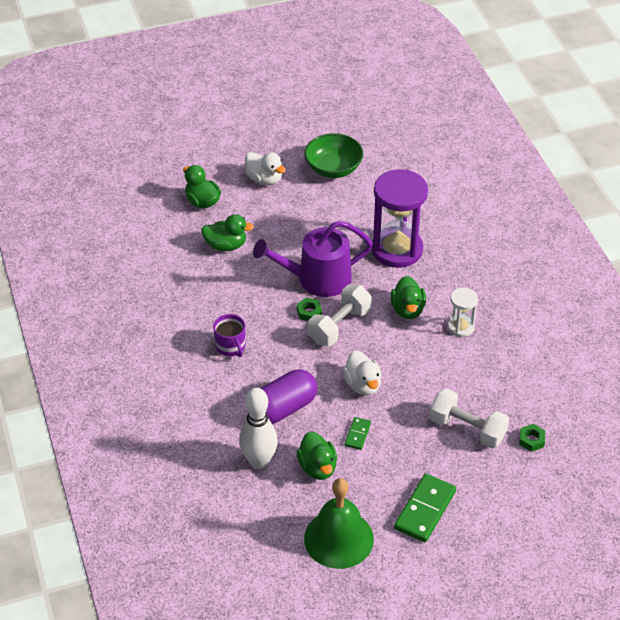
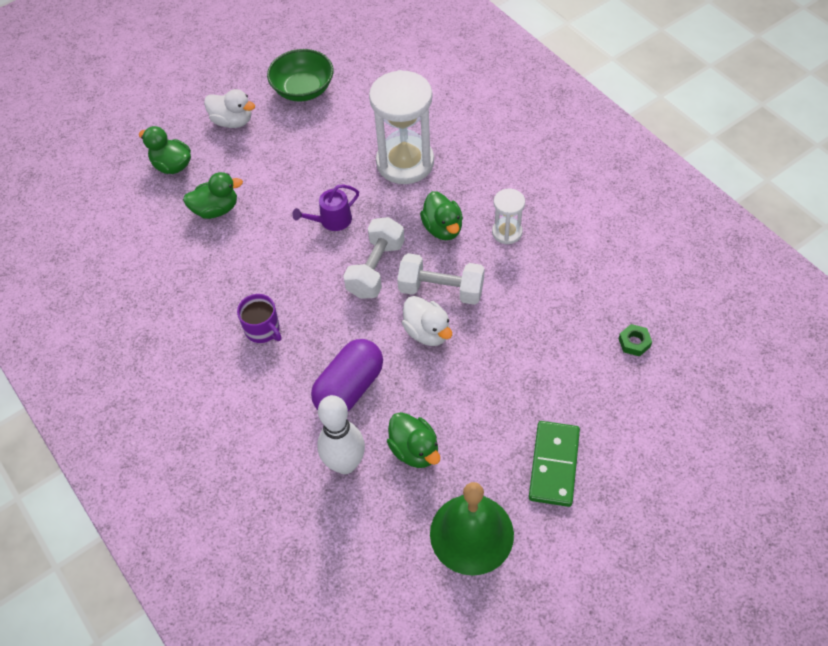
camera: 15 degrees left, 10 degrees up
(309, 312) = (336, 262): green nut -> none
(318, 279) = (332, 220): purple watering can -> purple watering can, size x0.53
(357, 434) = (444, 394): green domino -> none
(397, 249) = (405, 162): purple hourglass -> white hourglass
(467, 429) = (561, 350): white dumbbell -> white dumbbell (441, 290)

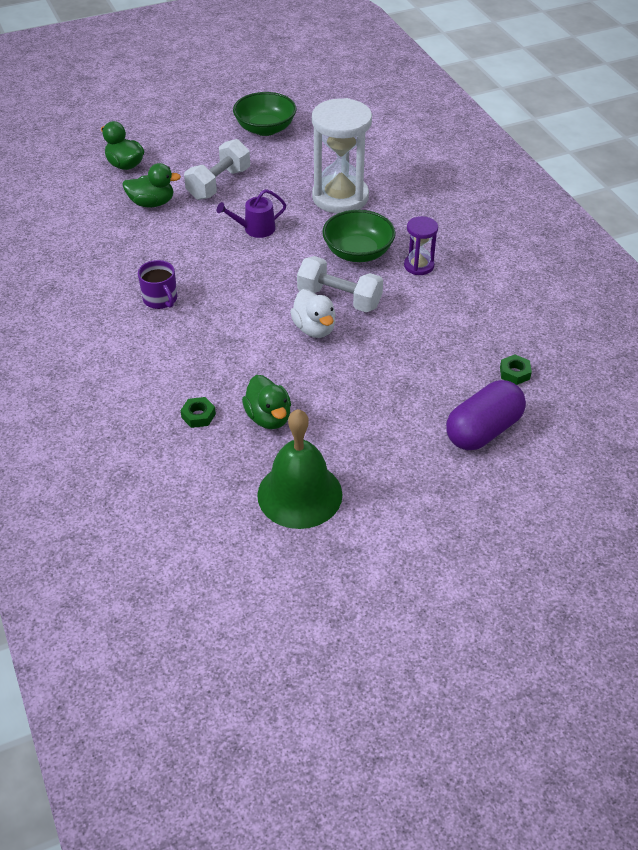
camera: 10 degrees right, 10 degrees down
(232, 121) = (192, 141): white duck -> none
(345, 464) = (198, 416): white bowling pin -> green nut
(349, 388) = (224, 358): purple capsule -> purple capsule (483, 430)
(375, 269) = (283, 272): white dumbbell -> white dumbbell (218, 184)
(442, 228) = (358, 252): green duck -> green bowl
(507, 232) = (419, 266): white hourglass -> purple hourglass
(553, 465) = (400, 455): green domino -> none

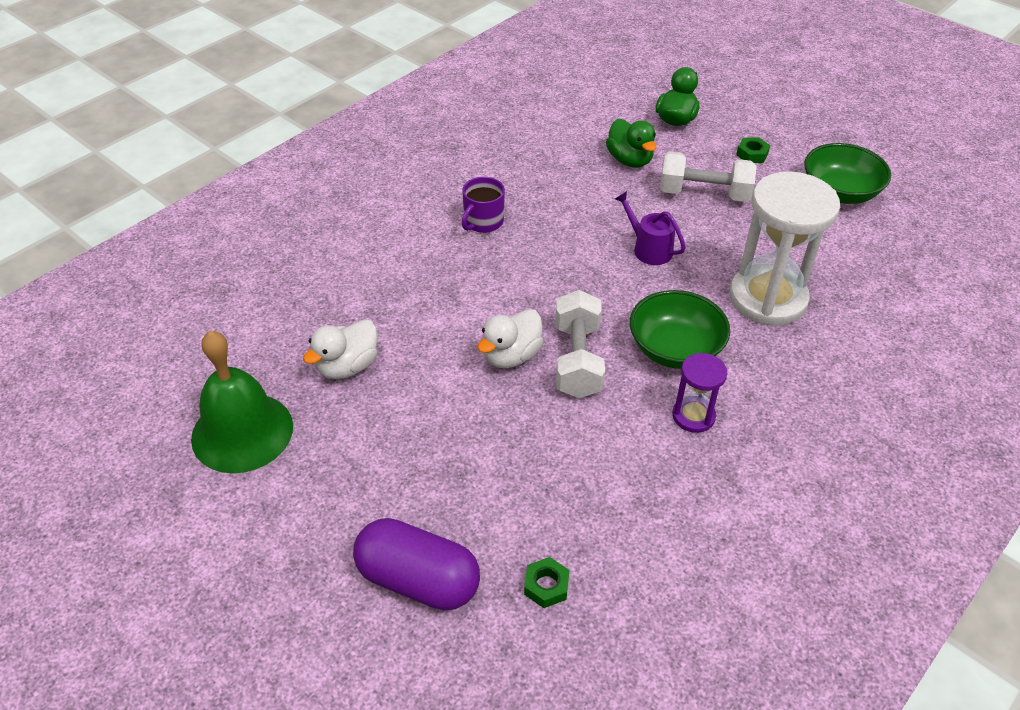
camera: 65 degrees right, 0 degrees up
(198, 416) = (325, 311): green nut -> green nut (752, 154)
(268, 417) = (347, 366): green duck -> white duck

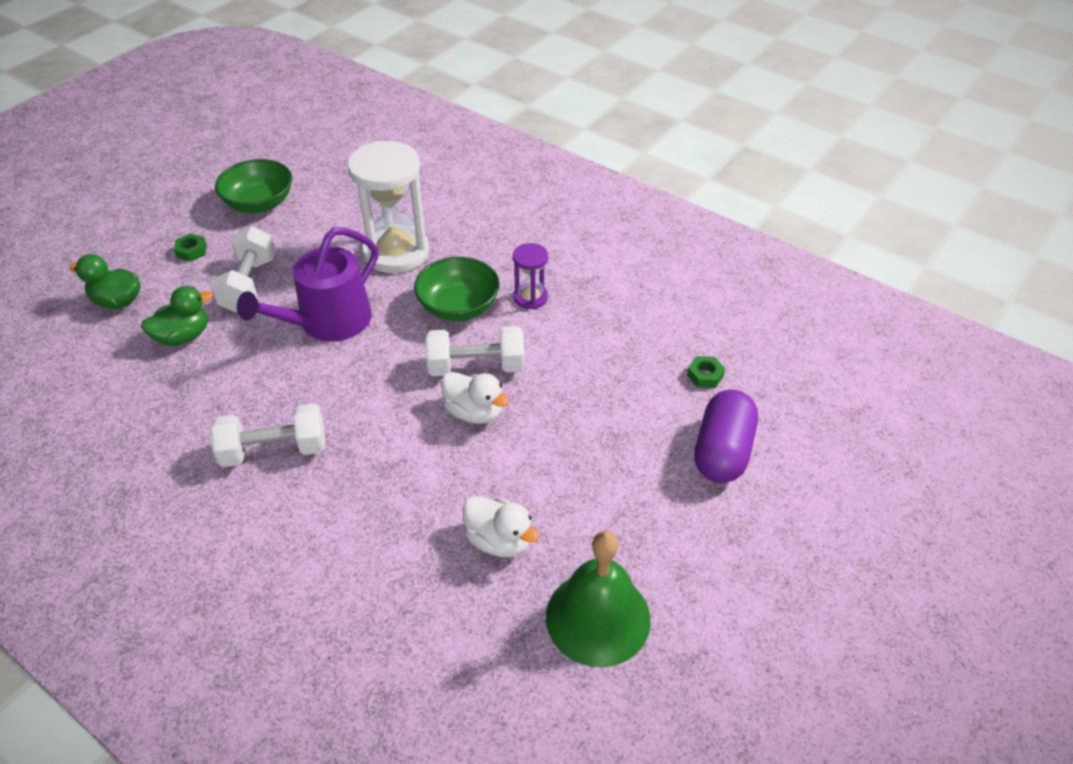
camera: 95 degrees left, 0 degrees up
(483, 222) = (274, 450): purple mug -> white dumbbell
(649, 249) = (328, 322): purple watering can -> purple watering can, size x1.89

